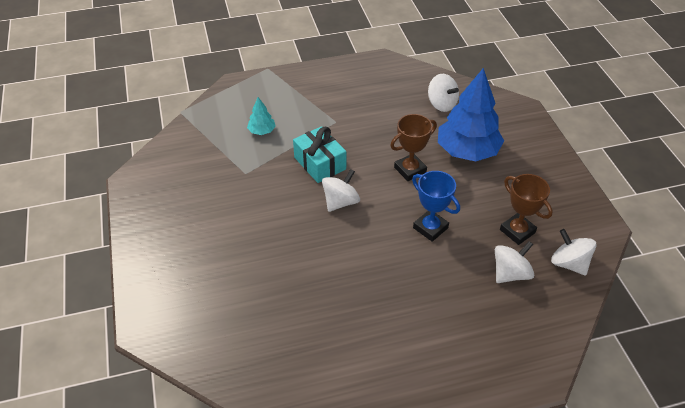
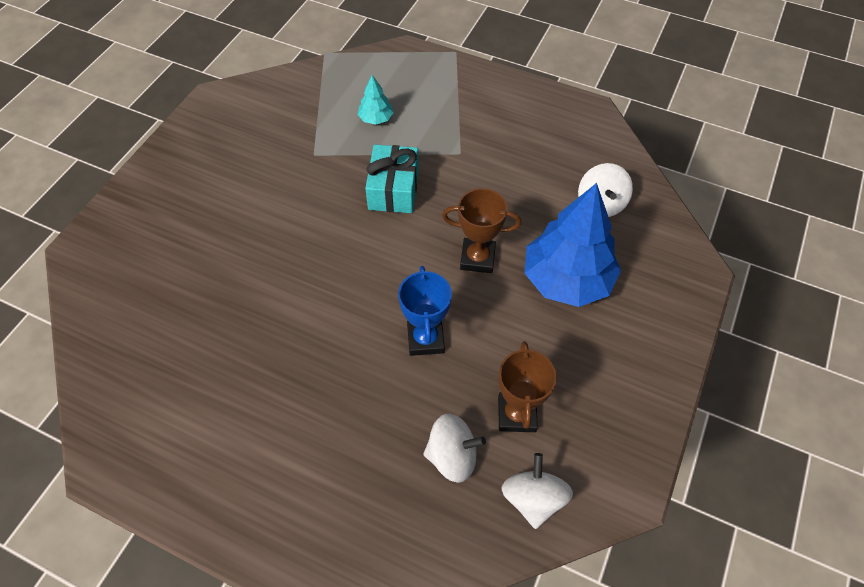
camera: 40 degrees right, 10 degrees up
(340, 202) = (368, 245): white spinning top -> none

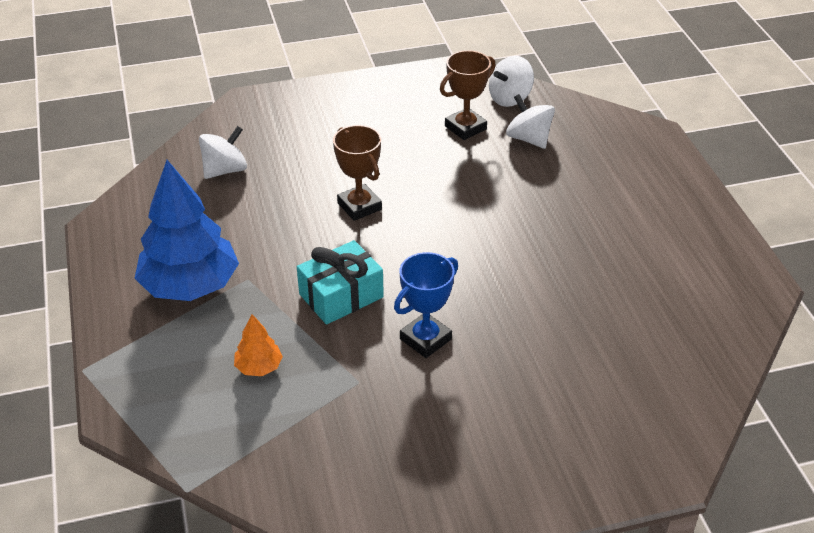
camera: 130 degrees left, 15 degrees down
(376, 119) = (259, 367): turquoise tree -> orange tree
(425, 339) = (464, 194): blue trophy -> blue trophy (425, 339)
(567, 279) = (326, 154): blue tree -> blue tree (190, 285)

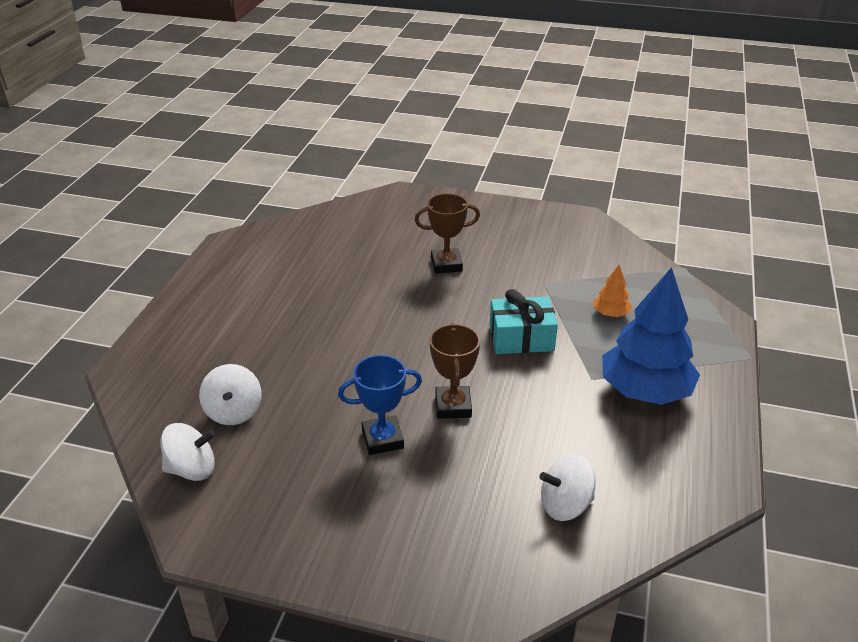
camera: 150 degrees left, 5 degrees down
(425, 339) = (480, 290): blue trophy -> blue trophy (382, 439)
(465, 128) = (277, 451): brown trophy -> brown trophy (446, 264)

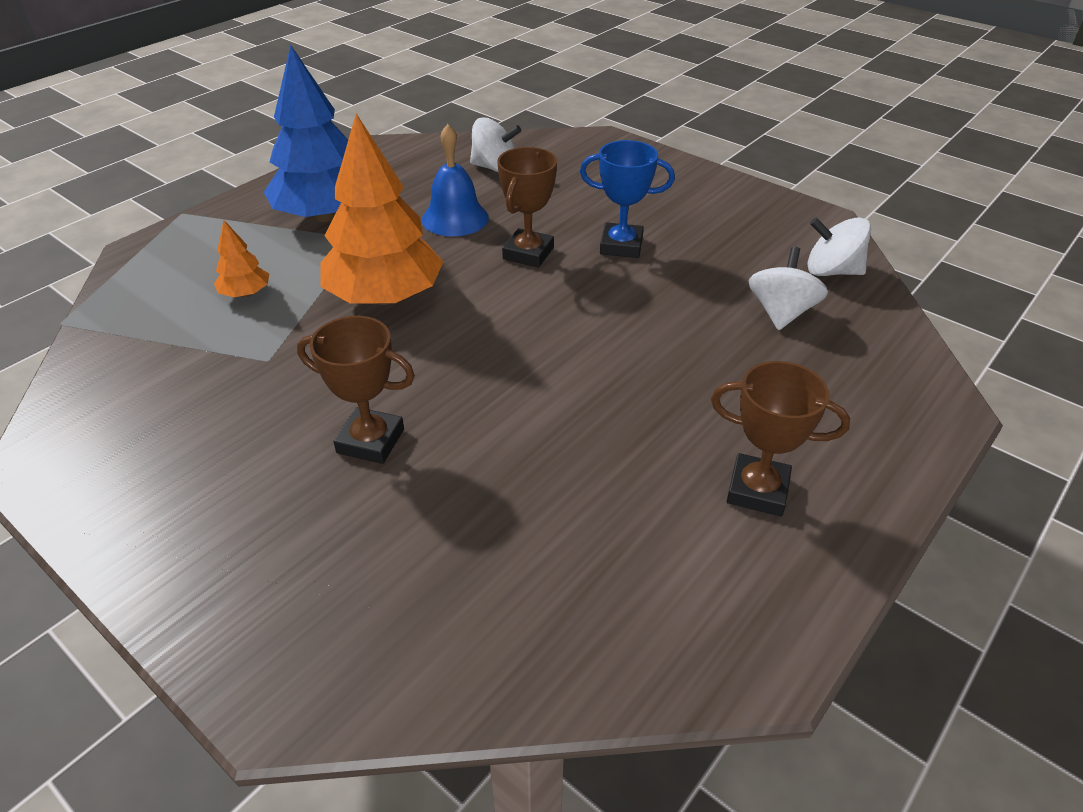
camera: 155 degrees left, 5 degrees up
(237, 297) = (757, 490): none -> brown trophy
(521, 338) = (385, 297): turquoise gift -> orange tree
(541, 423) = (455, 218): none -> blue bell

